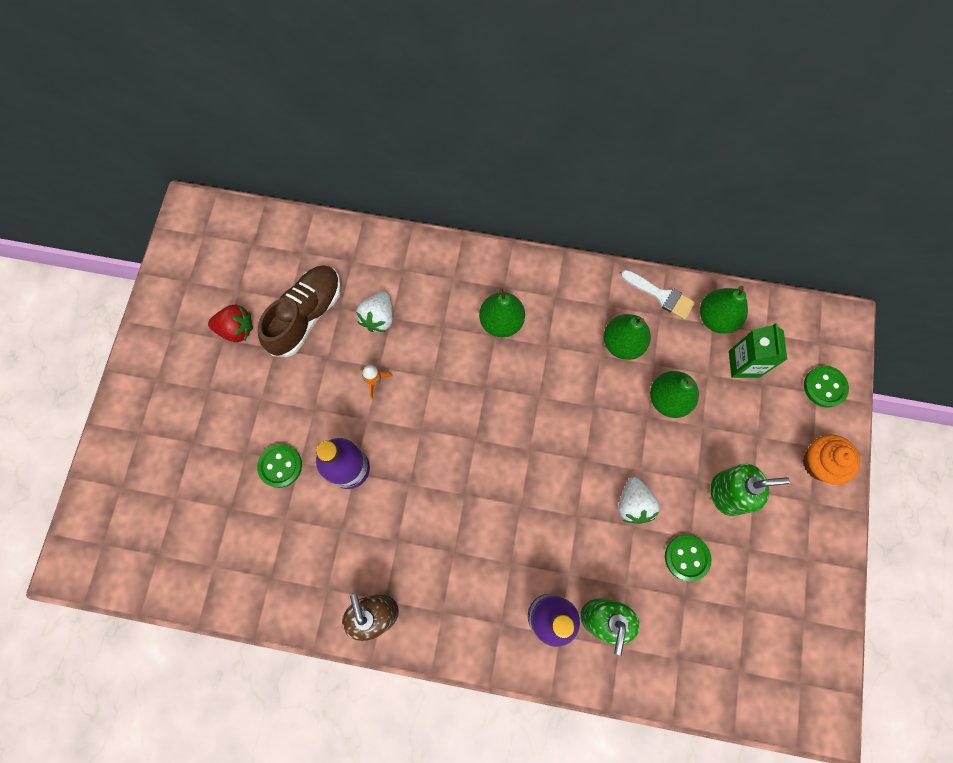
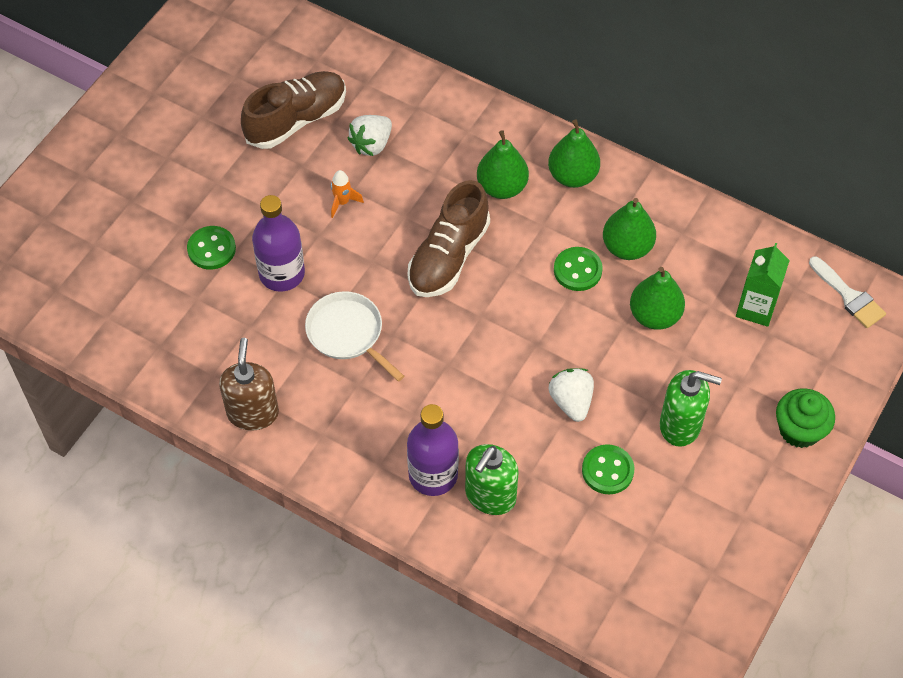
camera: 20 degrees right, 15 degrees down
(236, 329) = (219, 111): red strawberry -> none
(426, 506) = (347, 333): none -> white pan
(482, 403) = (448, 257): none -> brown shoe
(633, 504) = (571, 402): white strawberry -> white strawberry turned 150 degrees clockwise
(661, 295) = (691, 215): white brush -> white brush (849, 296)
(716, 318) = (744, 255): green pear -> green pear (572, 176)
(819, 463) = (799, 430): orange cupcake -> green cupcake
(824, 387) = (839, 359): green button -> green button (577, 270)

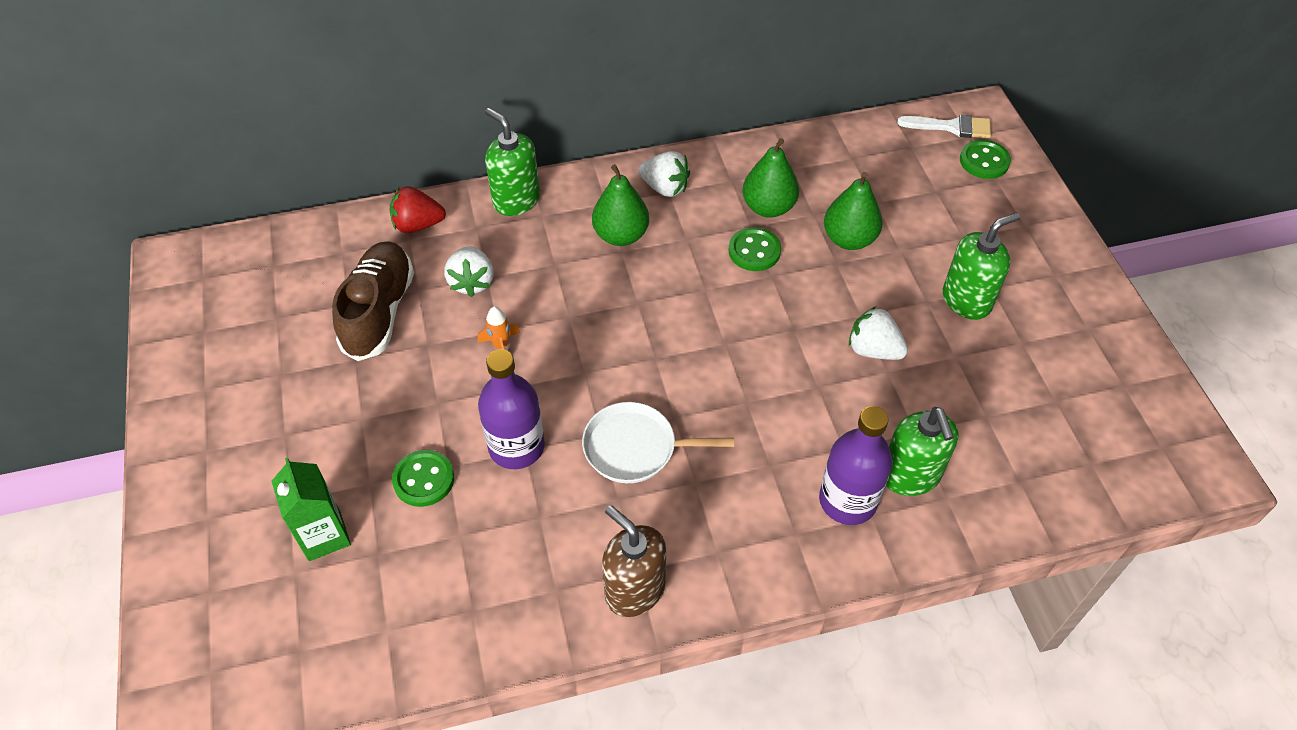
camera: 45 degrees left, 5 degrees down
(382, 76) = (418, 225): none -> red strawberry
(448, 257) = (643, 319): brown shoe -> none
(463, 107) = (516, 200): none -> green soap dispenser
(572, 176) = (665, 188): green pear -> white strawberry
(607, 470) = (964, 377): green button -> green button (984, 161)
(756, 308) = (907, 180): green carton -> green carton (324, 535)
(799, 430) = (1041, 237): green cupcake -> none

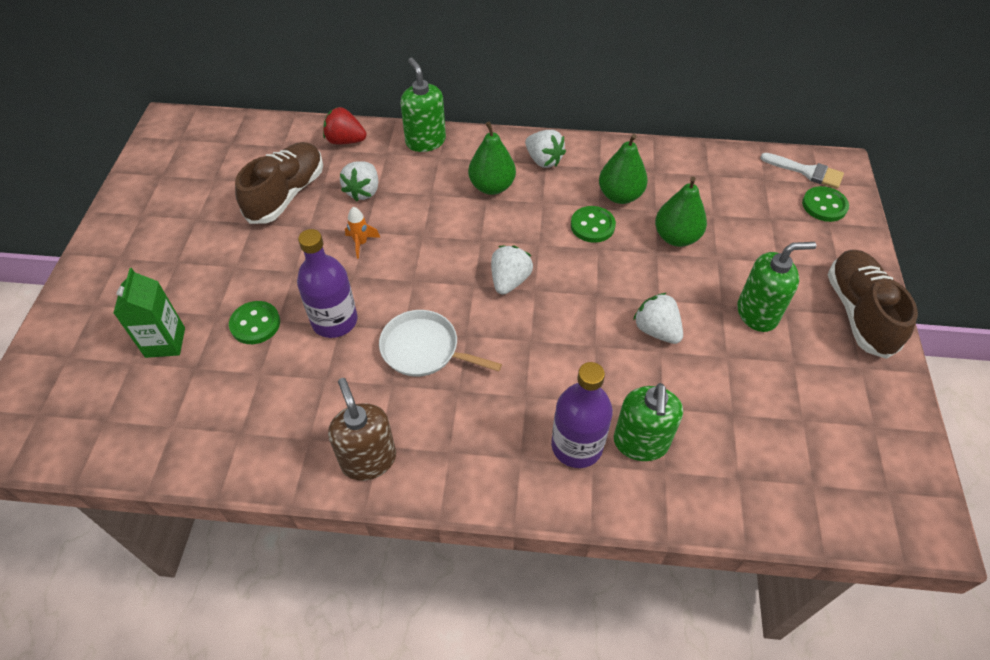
camera: 20 degrees right, 0 degrees up
(693, 341) = (509, 281): none -> white strawberry
(1064, 270) = (859, 312): none -> brown shoe

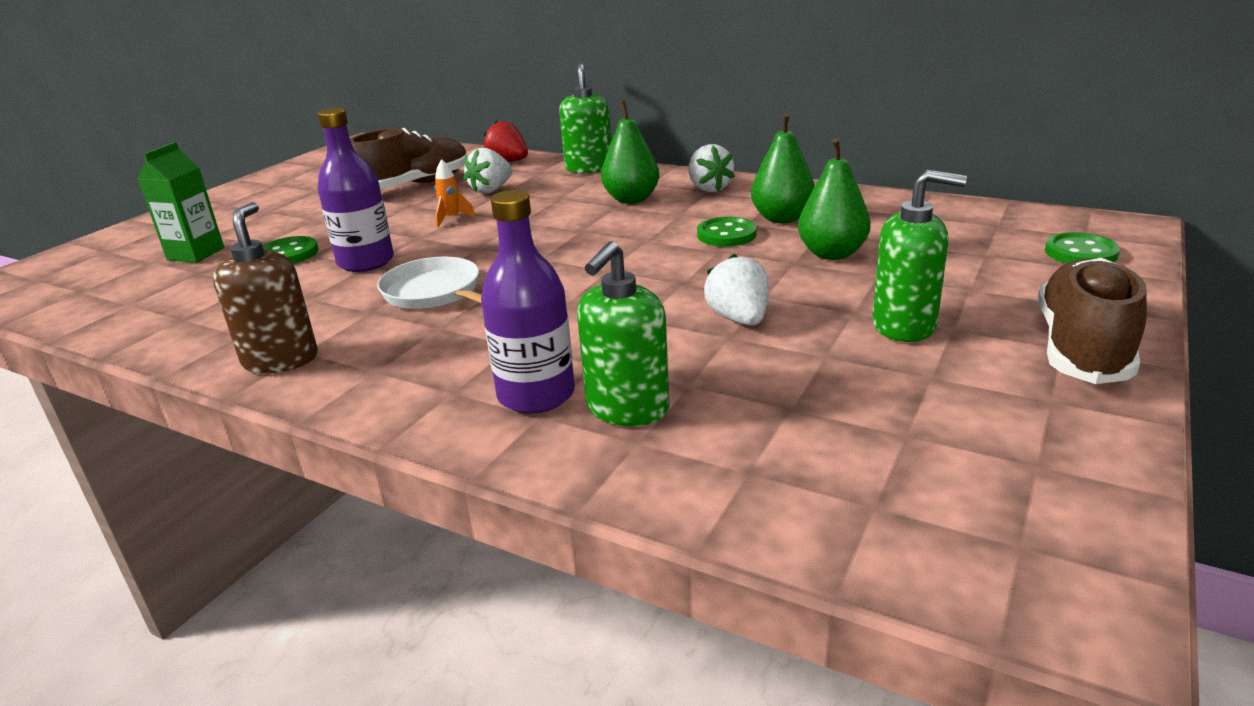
camera: 25 degrees right, 25 degrees down
(509, 281) = (585, 260): white strawberry -> none
(806, 171) = (1070, 225): white brush -> none

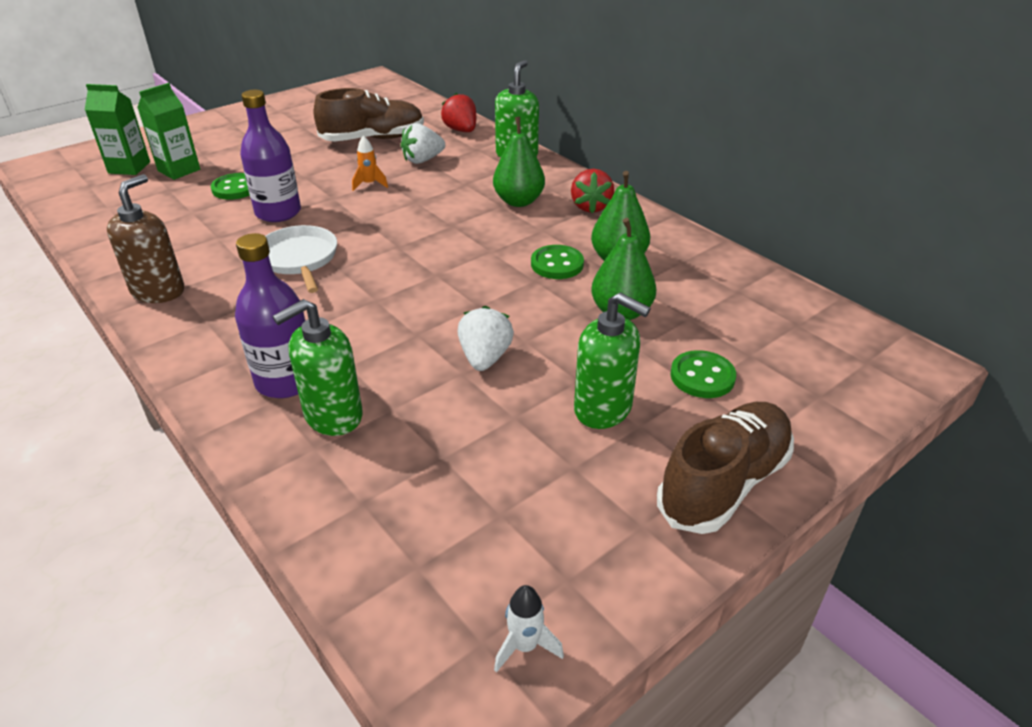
camera: 20 degrees right, 10 degrees up
(123, 265) = (129, 167): none -> green carton
(709, 189) = (590, 207): white strawberry -> red strawberry
(1067, 532) = (525, 646): none -> white rocket
(1080, 253) = (838, 380): green button -> green button (702, 376)

